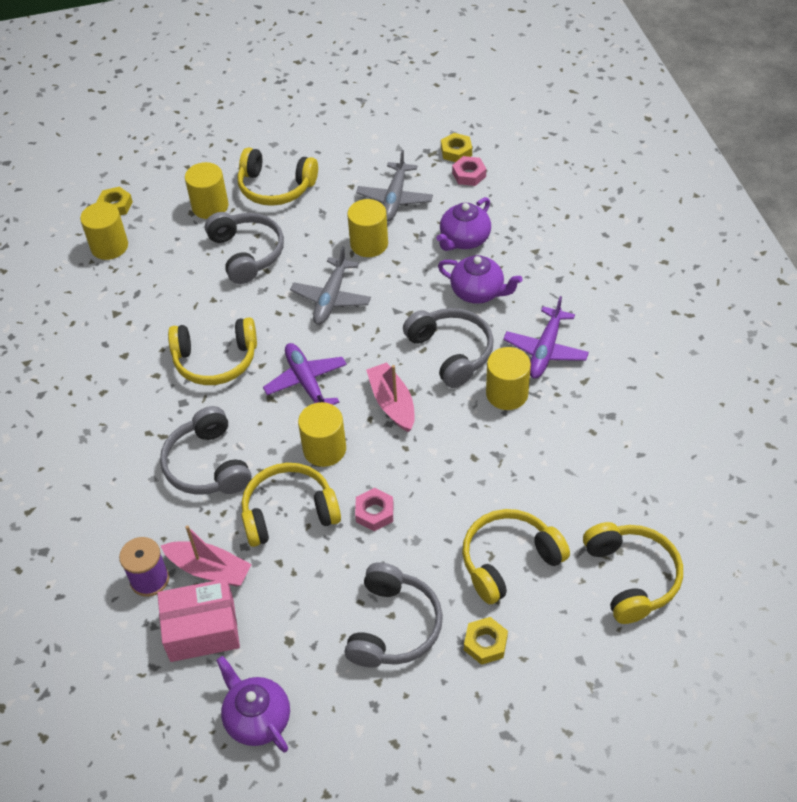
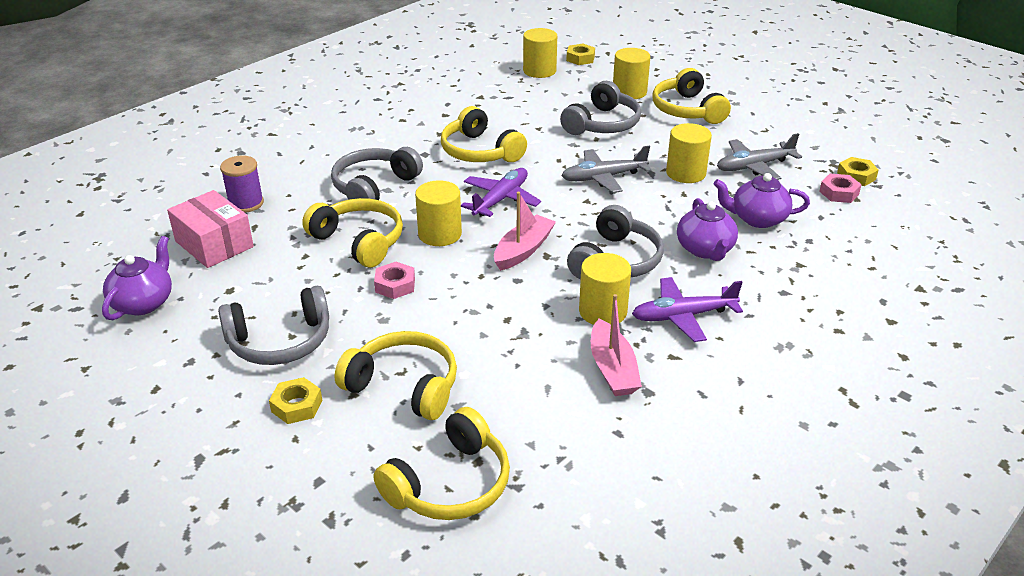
camera: 55 degrees right, 15 degrees down
(209, 569) = (274, 226): pink boat -> pink boat (612, 369)

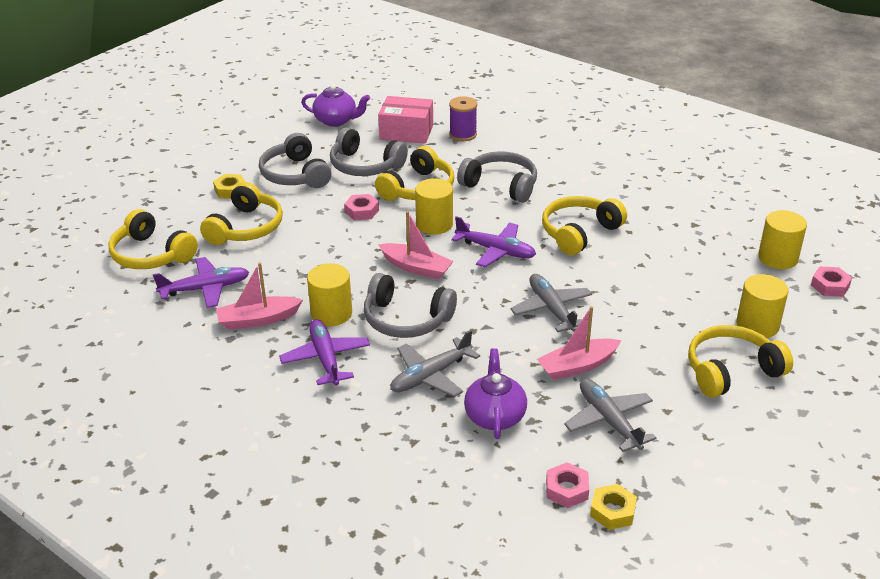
camera: 85 degrees right, 0 degrees up
(214, 244) = (406, 132): pink box -> pink box turned 60 degrees clockwise
(543, 420) = (205, 289): none -> purple plane
(580, 58) = (830, 286): yellow nut -> pink nut
(602, 124) = (667, 306): grey headphones -> grey headphones (365, 166)
(686, 173) = (577, 366): yellow cylinder -> pink boat
(705, 250) = (431, 375): purple teapot -> grey plane

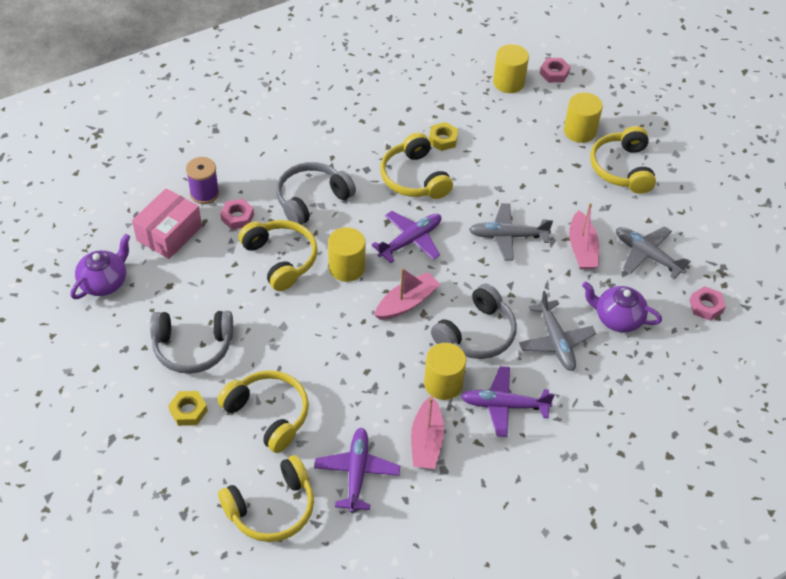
camera: 70 degrees left, 15 degrees up
(362, 211) = (293, 313): pink nut -> pink nut (237, 217)
(365, 166) = (212, 286): grey headphones -> none
(609, 421) = (647, 255): grey plane -> grey plane turned 45 degrees clockwise
(612, 511) = (733, 290): yellow nut -> yellow nut (443, 139)

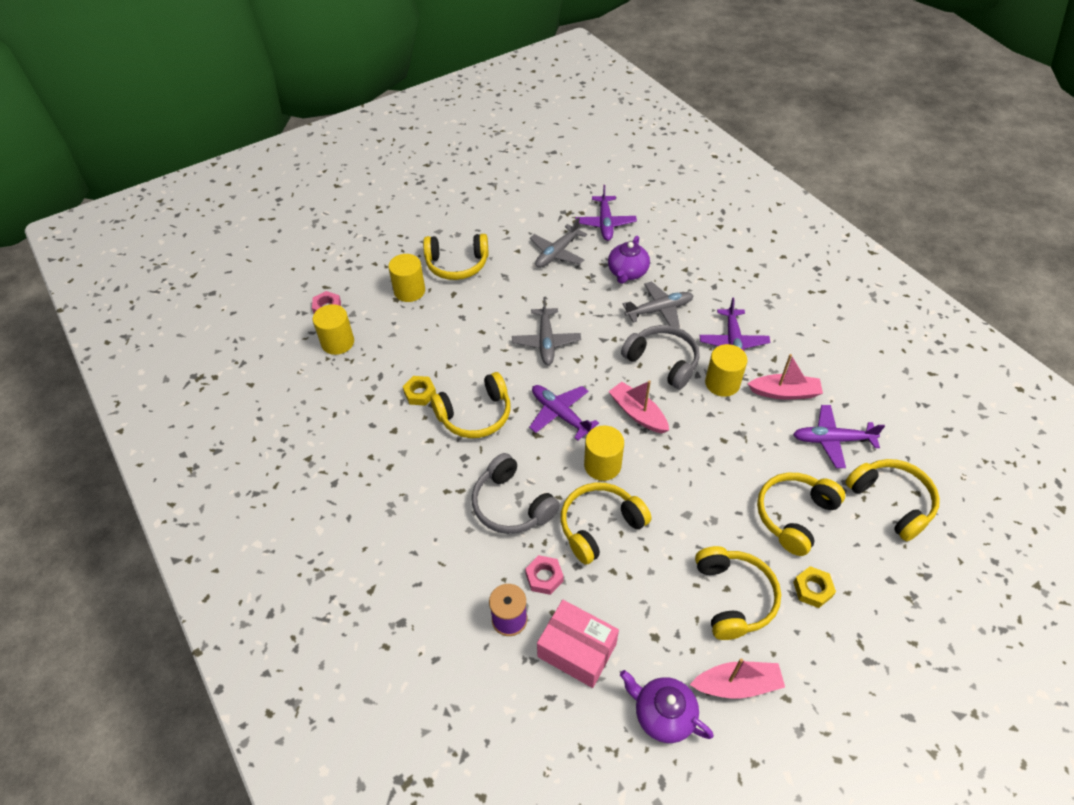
camera: 90 degrees left, 0 degrees up
(193, 347) = (733, 597): grey headphones -> yellow headphones
(582, 248) = (555, 292): pink boat -> pink boat (737, 685)
(706, 306) = (605, 223): pink nut -> purple plane

